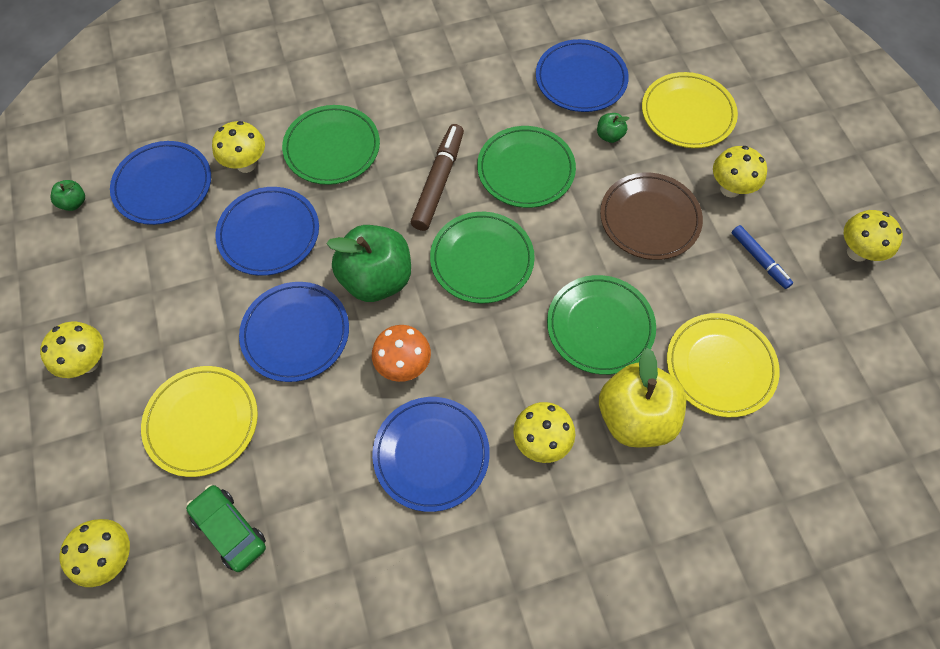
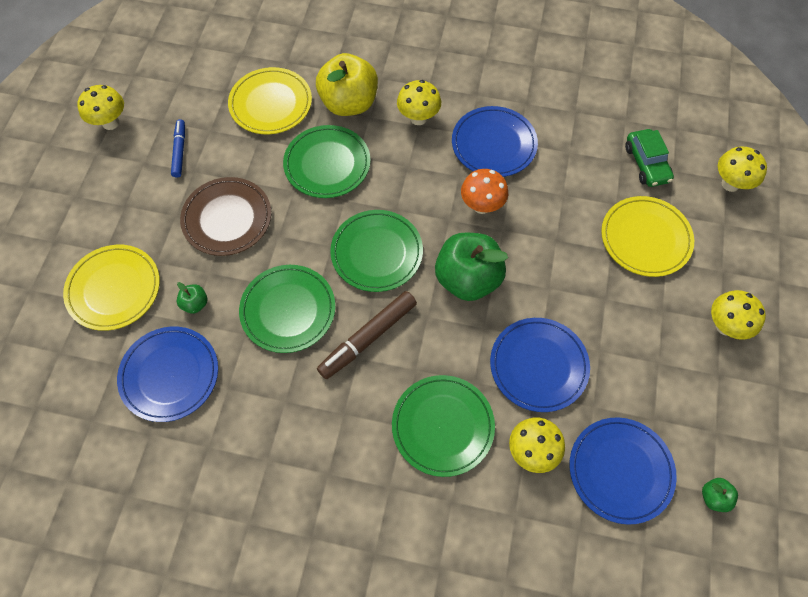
camera: 150 degrees left, 0 degrees up
(295, 333) = (551, 268): blue plate -> none
(730, 189) = (147, 209): yellow mushroom -> none

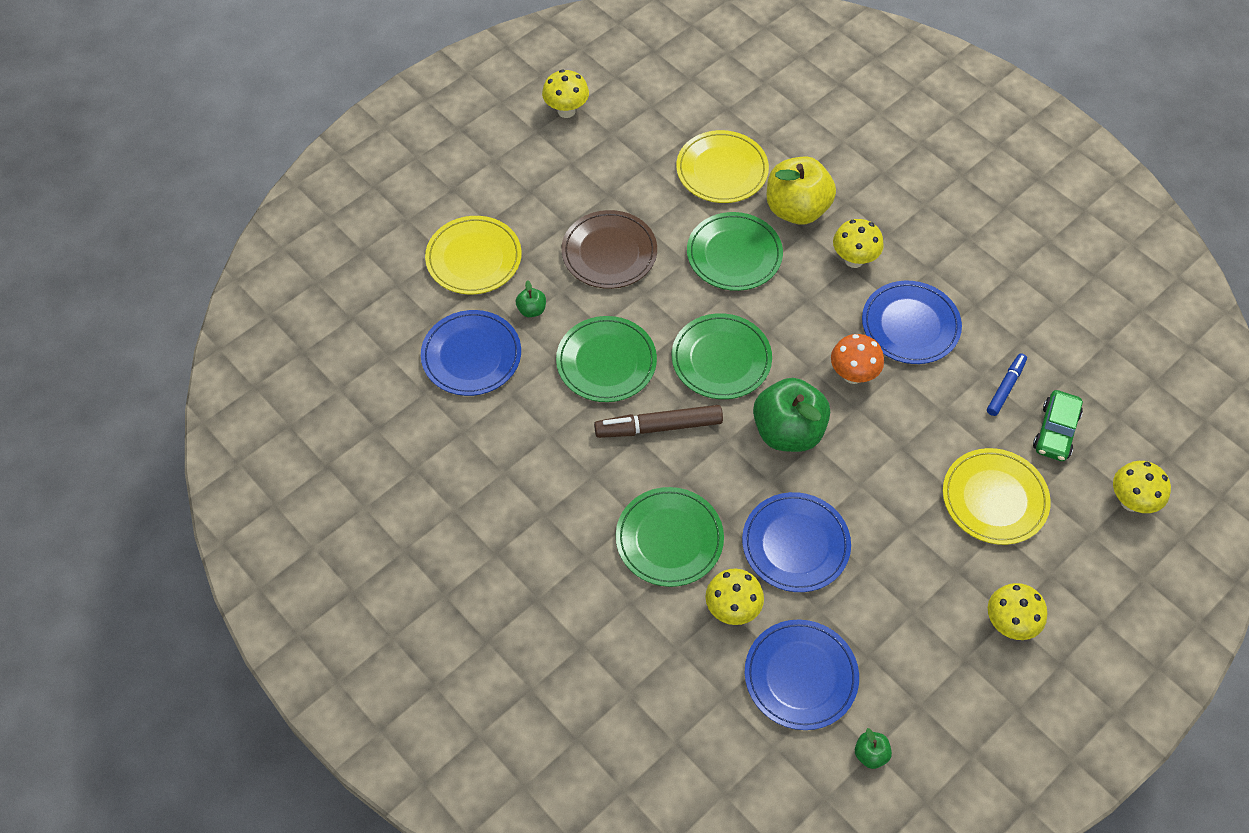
camera: 35 degrees right, 5 degrees down
(180, 151) = (609, 169): blue marker -> blue marker (1005, 387)

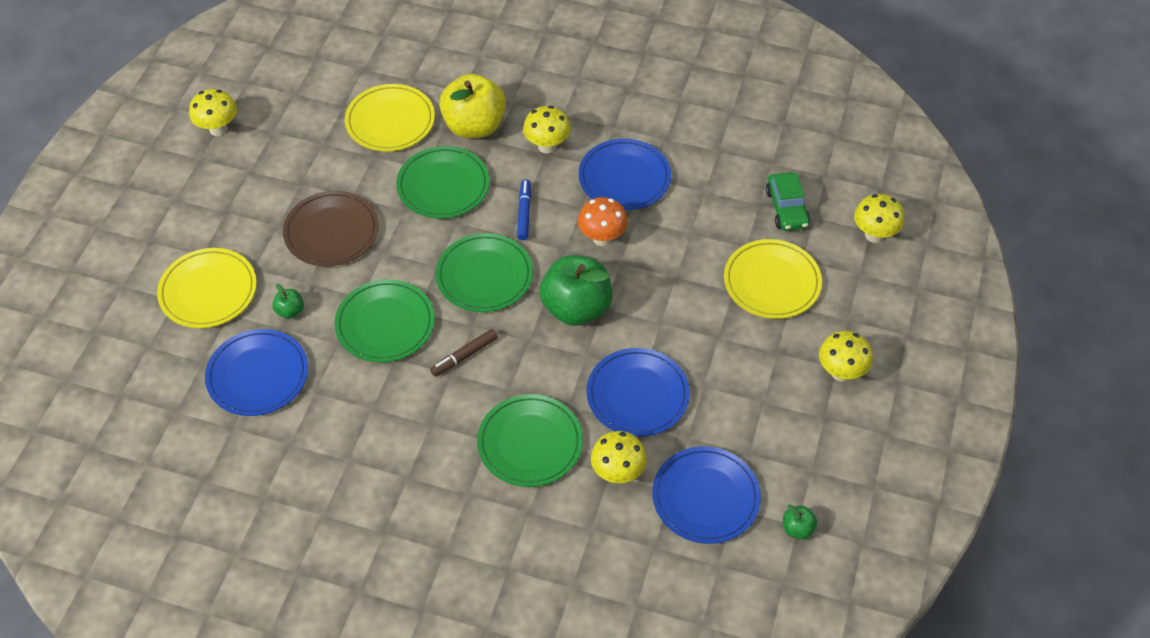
camera: 30 degrees left, 5 degrees down
(658, 426) = (464, 356): brown marker -> brown marker, size x0.61
(1005, 387) = (728, 192): blue marker -> blue marker (524, 213)

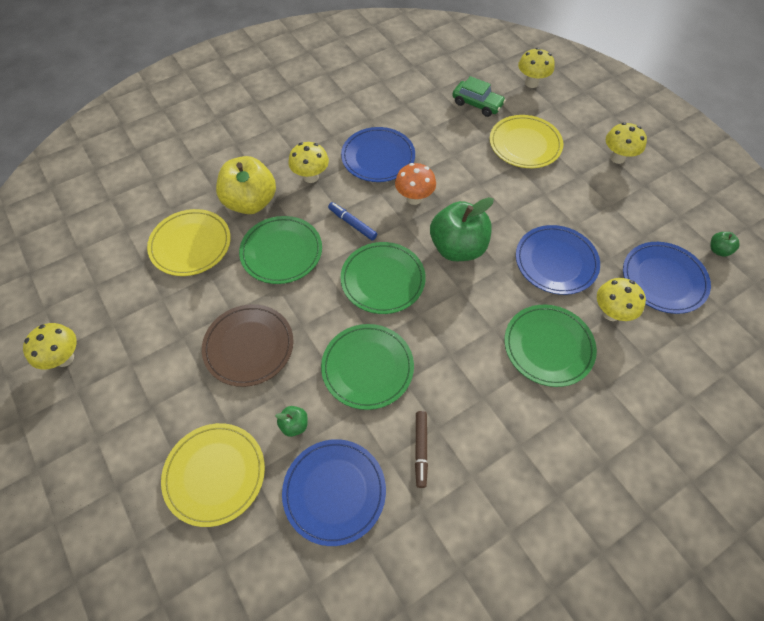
camera: 50 degrees left, 5 degrees up
(464, 356) = (441, 337): brown marker -> brown marker (420, 450)

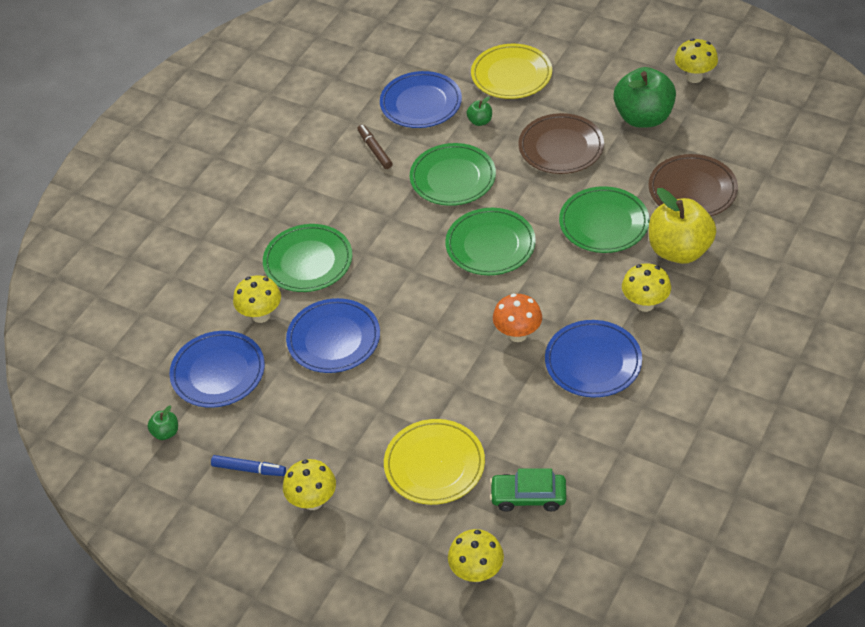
camera: 155 degrees right, 10 degrees down
(190, 244) = (692, 190): yellow plate -> brown plate
(352, 224) = (560, 279): blue marker -> blue marker (249, 469)
(457, 248) = (439, 306): green apple -> green apple (643, 117)

